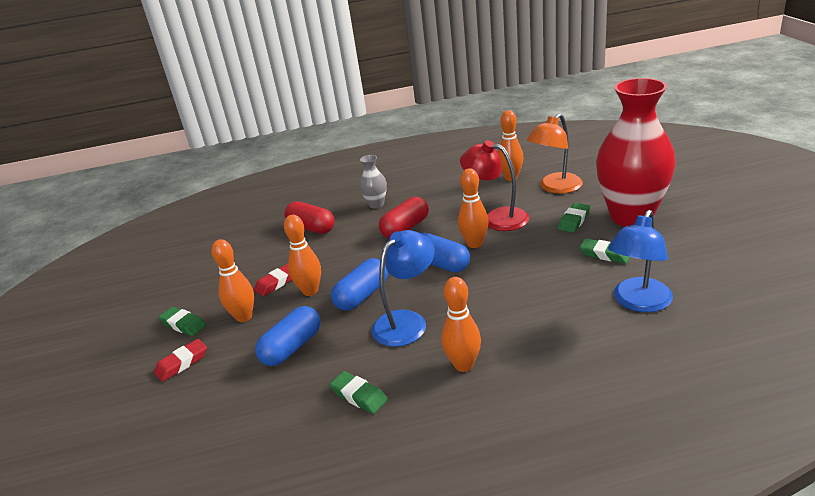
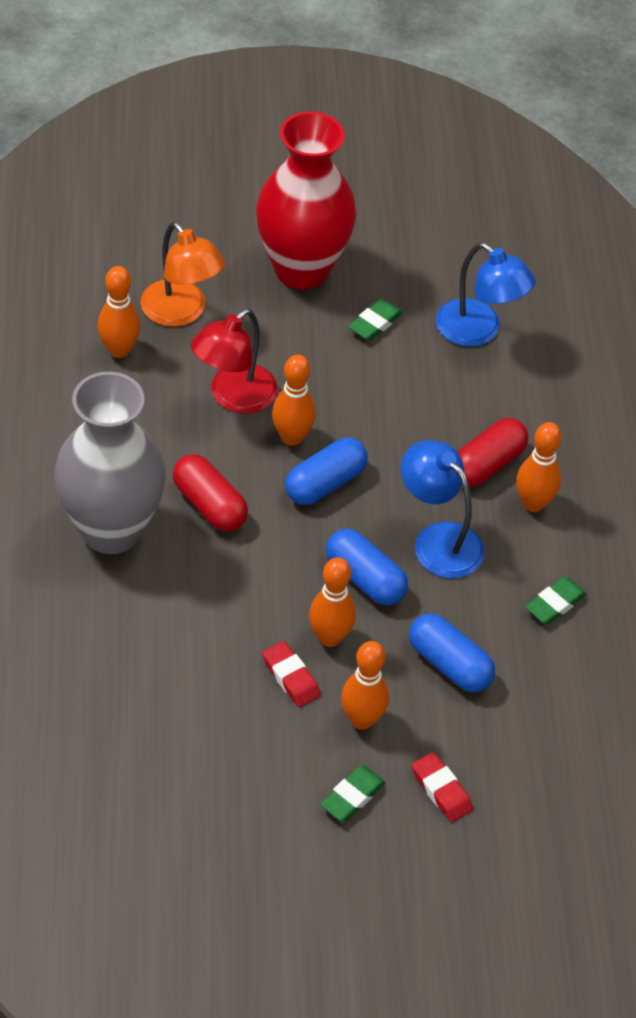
camera: 90 degrees left, 20 degrees up
(311, 228) = (144, 625): red capsule -> red capsule (487, 464)
(376, 204) = (111, 530): grey vase -> grey vase, size x2.32
(574, 221) = (283, 324): green eraser -> none

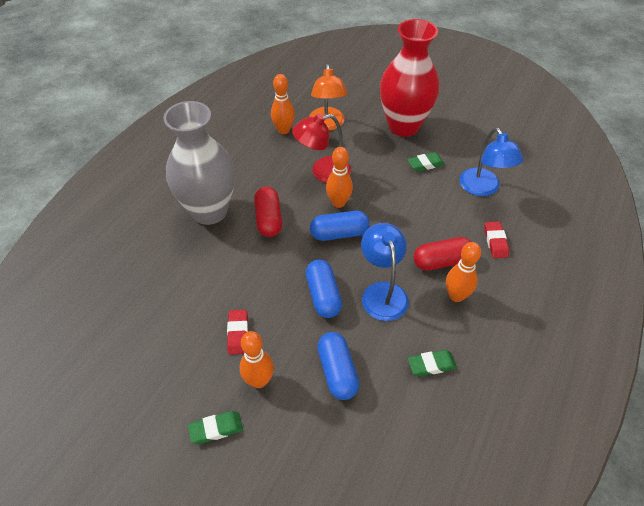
camera: 35 degrees right, 0 degrees up
(329, 637) = (278, 320): orange bowling pin -> none
(441, 790) = (273, 455): red eraser -> red eraser (495, 242)

